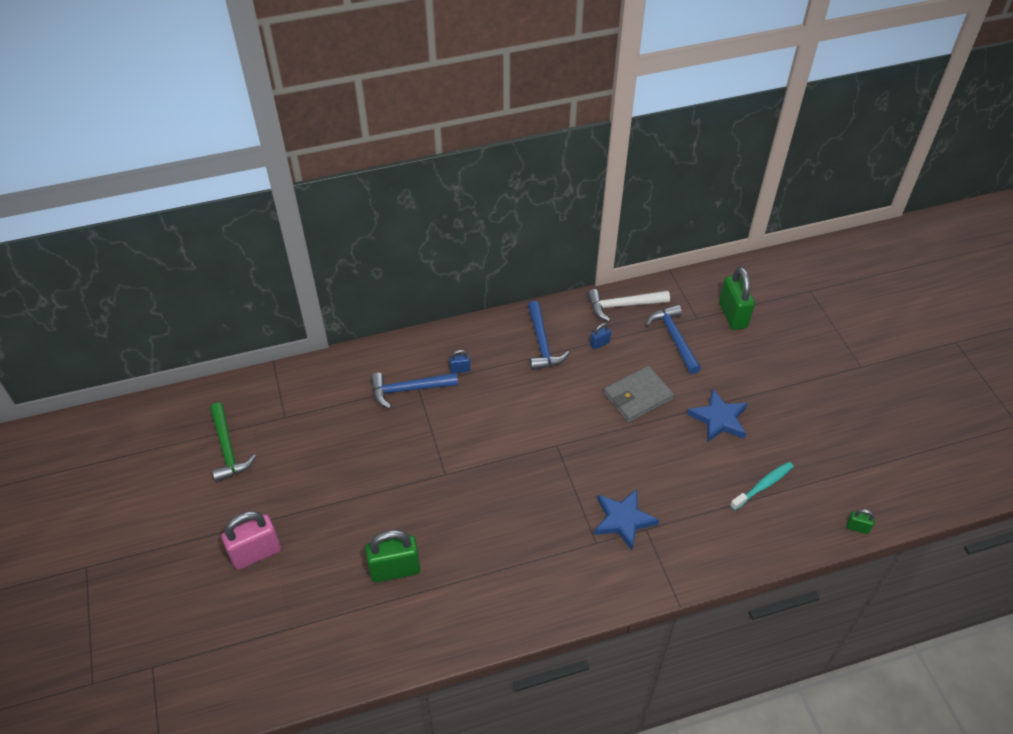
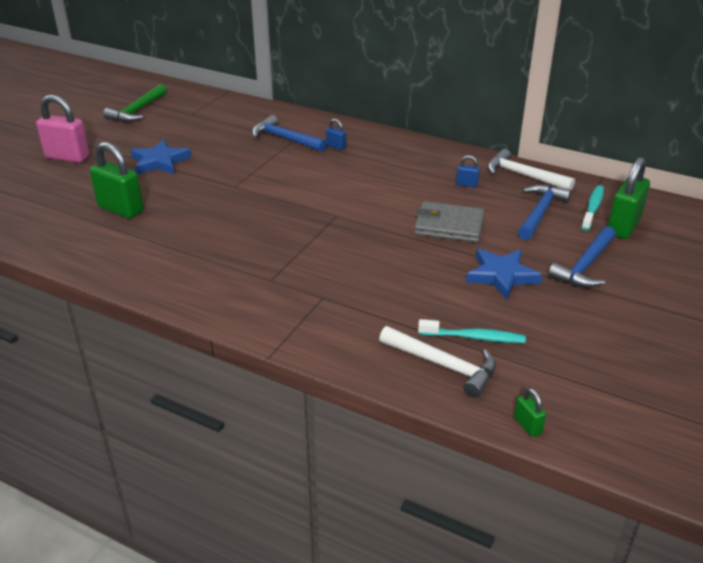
camera: 45 degrees right, 15 degrees down
(542, 343) = (420, 163): blue hammer -> blue hammer (585, 266)
(623, 520) = (313, 281): blue star -> blue star (159, 162)
(698, 309) = (593, 208): none -> turquoise toothbrush
(773, 522) = (443, 365): none -> white hammer

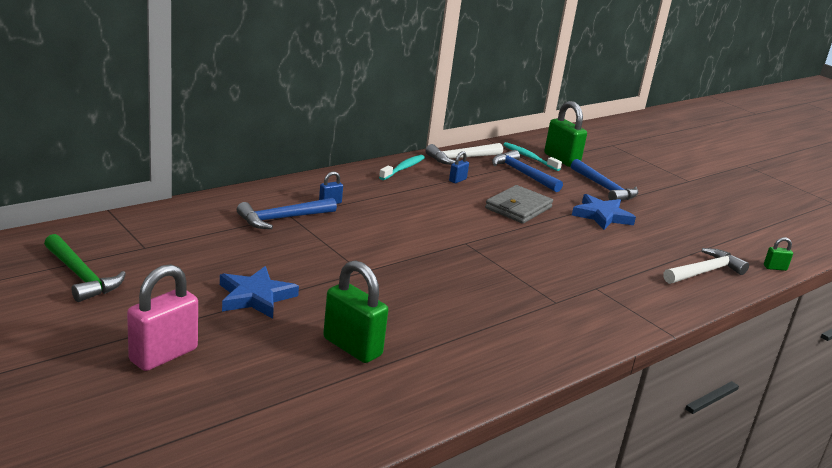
camera: 70 degrees left, 10 degrees down
(120, 209) = (352, 347): green padlock -> green padlock turned 75 degrees clockwise
(474, 337) = (675, 251): turquoise toothbrush -> turquoise toothbrush (403, 168)

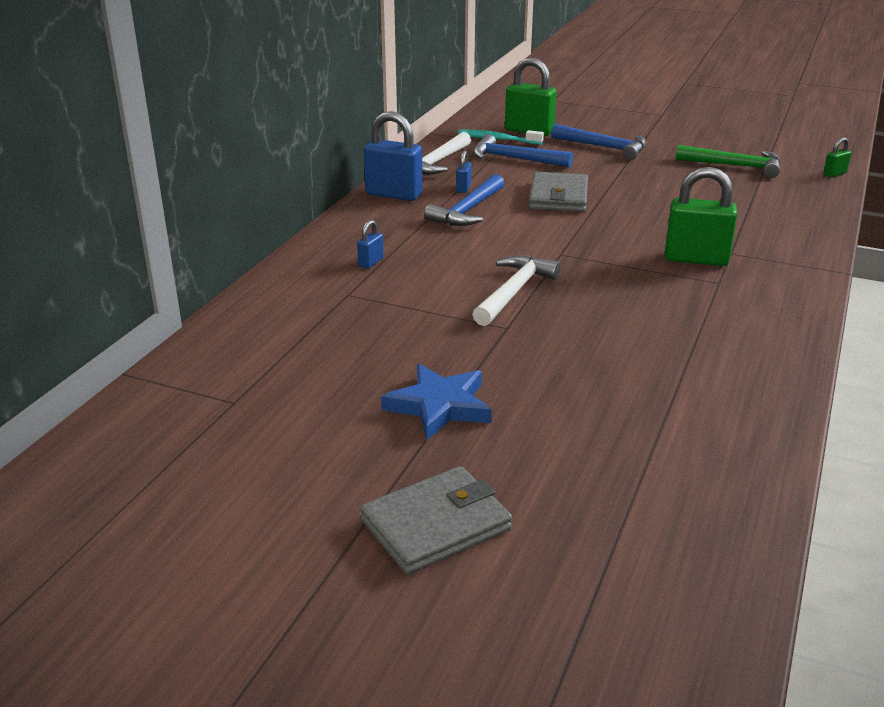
camera: 25 degrees left, 5 degrees up
(81, 276) = (205, 473): green hammer -> green hammer (734, 166)
(163, 355) = (436, 525): pink padlock -> grey wallet
(283, 218) = (345, 301): blue hammer -> blue hammer (468, 210)
(352, 347) = (610, 417): green padlock -> green padlock (696, 259)
(403, 168) = (393, 194): turquoise toothbrush -> blue padlock
(602, 216) = (639, 177): blue star -> none
(704, 272) = (790, 200): white hammer -> white hammer (514, 292)

